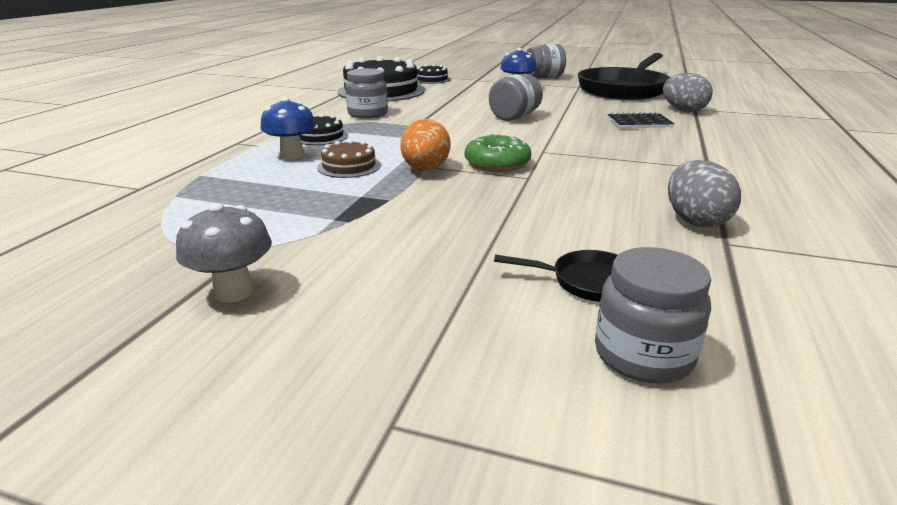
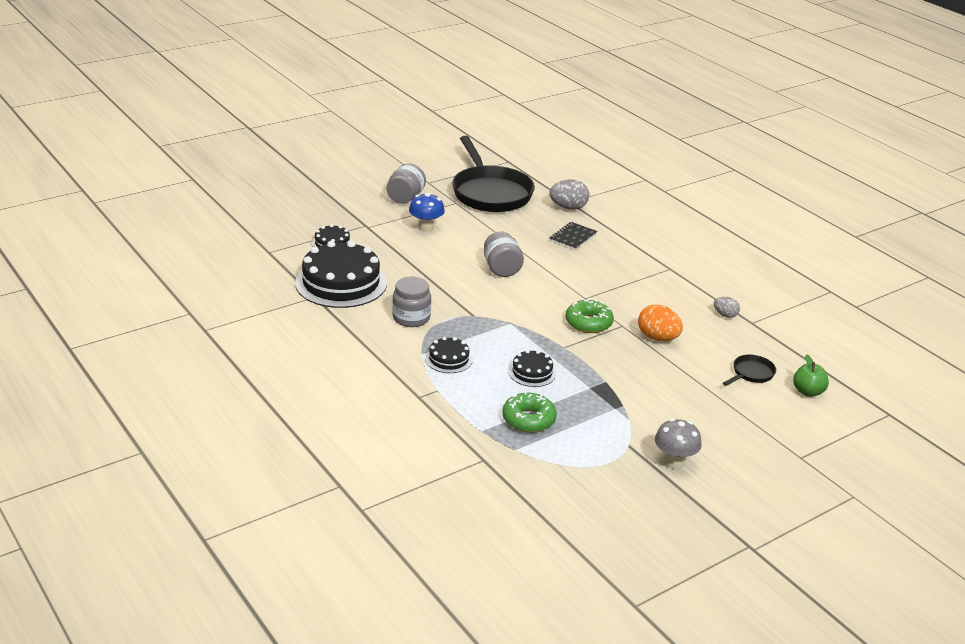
camera: 55 degrees left, 5 degrees up
(247, 186) = (528, 419): none -> green donut
(292, 156) = (482, 385): blue mushroom -> none
(349, 166) = (532, 372): brown cake -> black cake
(425, 169) = (570, 350): orange egg -> orange egg (657, 338)
(643, 355) = (807, 392): grey jar -> green apple
(695, 221) = (725, 315): grey egg -> grey egg, size x0.59

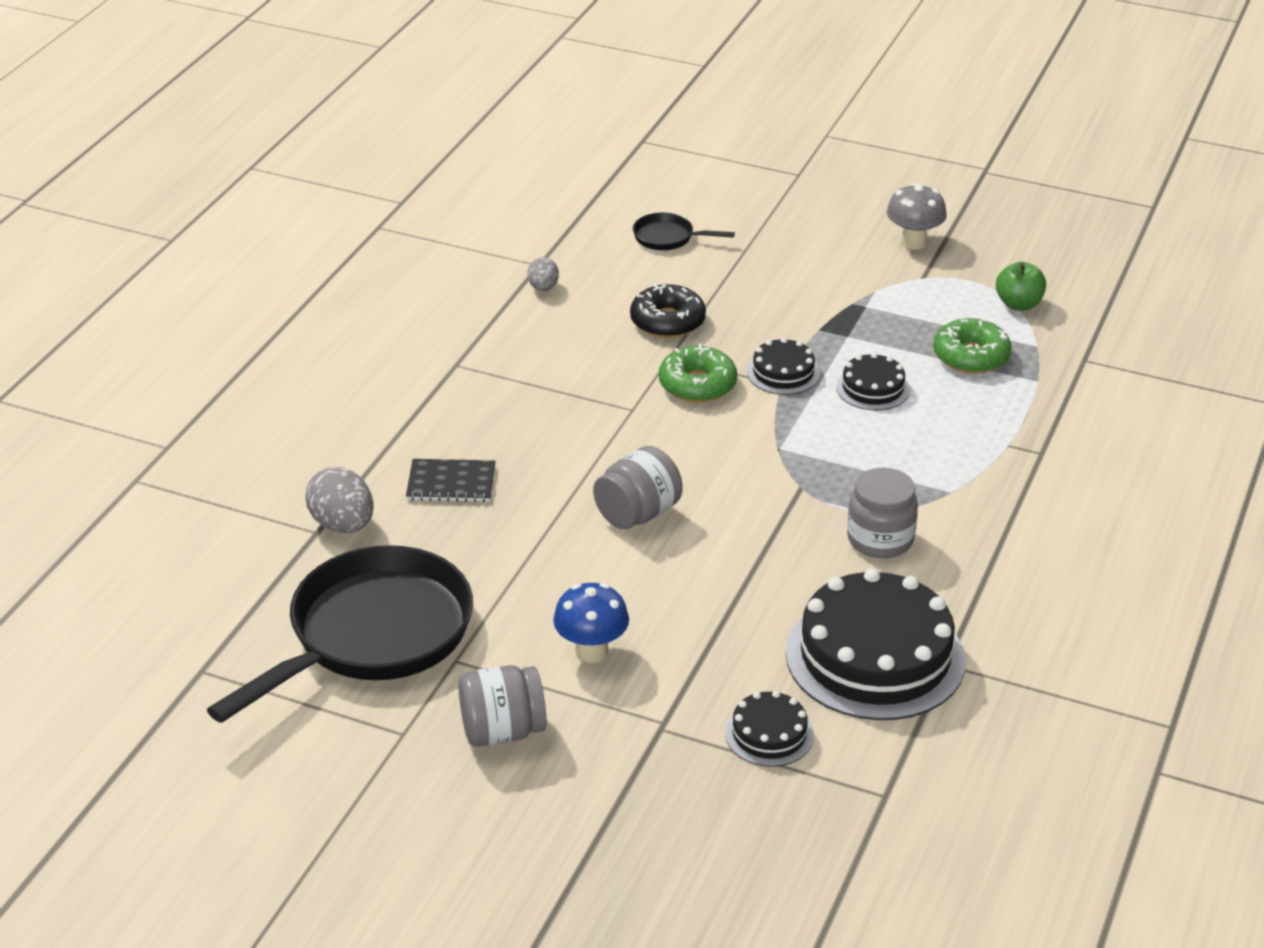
camera: 120 degrees left, 5 degrees up
(449, 359) = (932, 464): black cake -> black cake (783, 372)
(657, 338) = (667, 321): orange egg -> black donut
(807, 392) = (660, 195): green apple -> green apple (1018, 304)

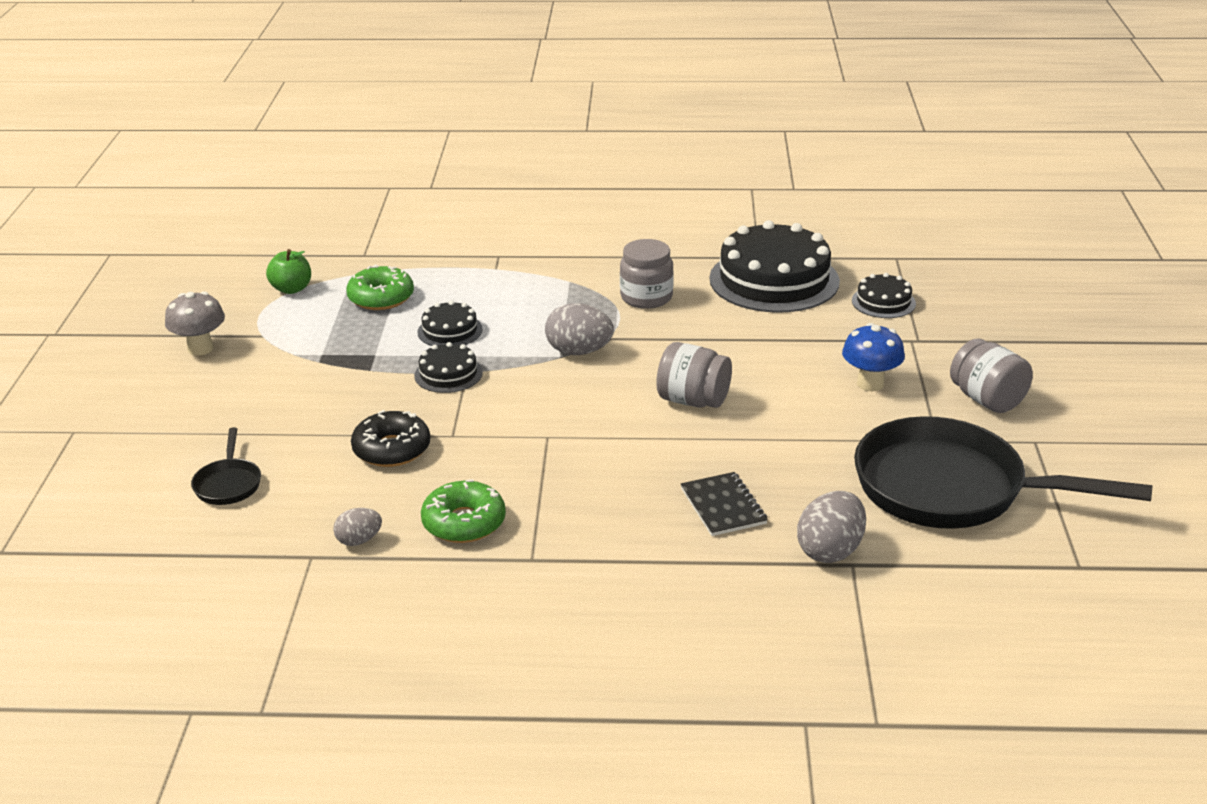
camera: 110 degrees left, 5 degrees down
(697, 385) = (490, 411): green donut -> green donut (464, 522)
(781, 462) = (579, 352): none -> grey egg

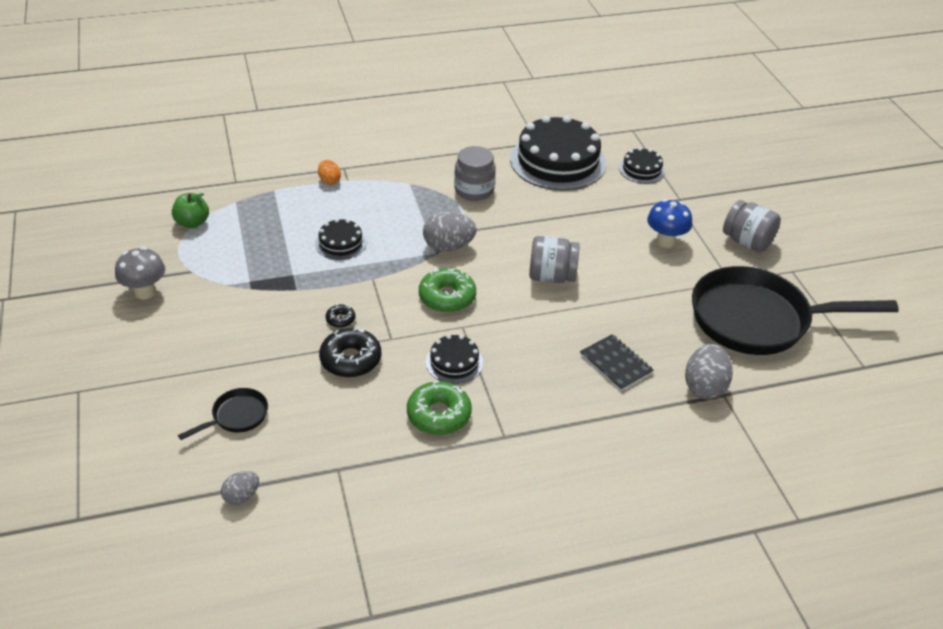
camera: 20 degrees left, 10 degrees up
(228, 484) = (237, 416): black pan -> black pan turned 105 degrees counterclockwise
(359, 540) = (367, 447): grey egg -> grey egg (241, 496)
(381, 298) = (270, 220): green donut -> green donut (447, 297)
(404, 407) = (340, 319): none -> black donut
(448, 374) = (359, 283): black cake -> black cake (454, 362)
(473, 267) = (329, 181): none -> orange egg

